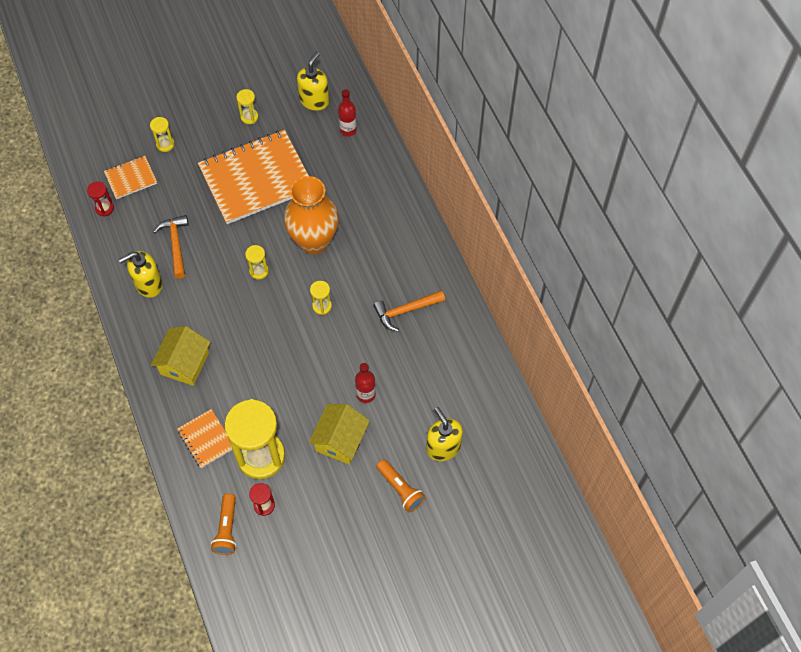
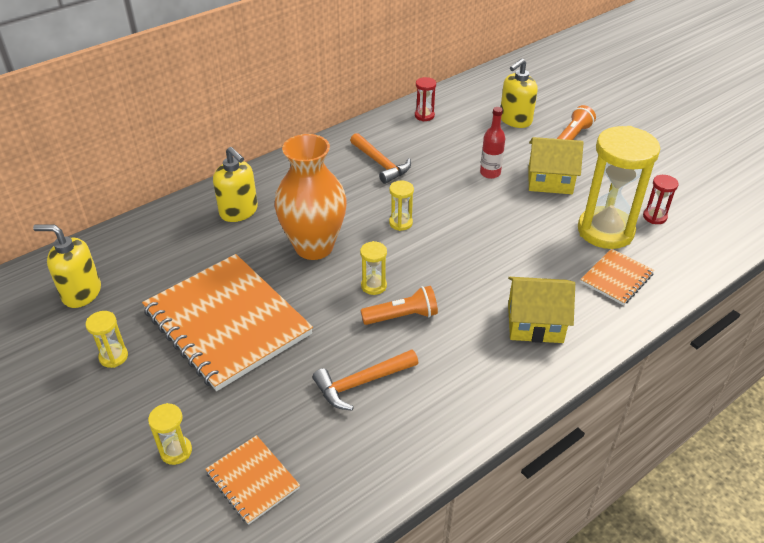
camera: 105 degrees left, 20 degrees down
(104, 208) = (321, 500): red hourglass -> red hourglass (424, 116)
(148, 284) = (438, 396): yellow soap dispenser -> yellow soap dispenser (239, 211)
(227, 529) = (700, 237): orange flashlight -> orange flashlight (402, 316)
(348, 130) = (133, 251): red bottle -> none

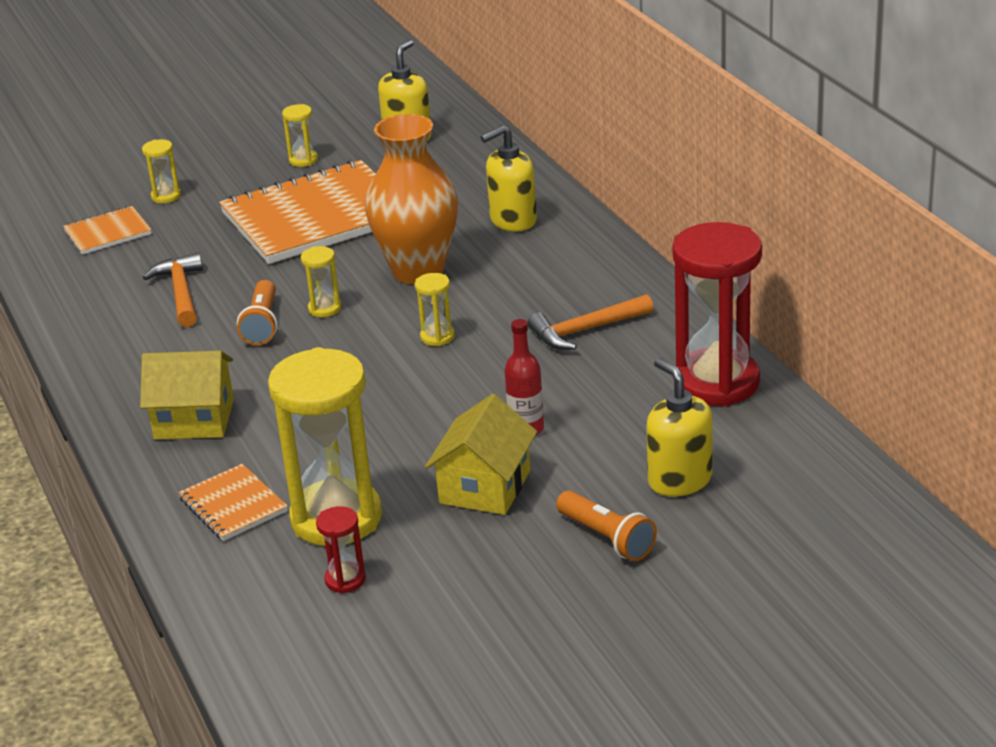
camera: 105 degrees right, 10 degrees down
(424, 116) = (717, 382): red hourglass -> red hourglass, size x2.34
(535, 323) = (194, 419): yellow house -> yellow house turned 75 degrees clockwise

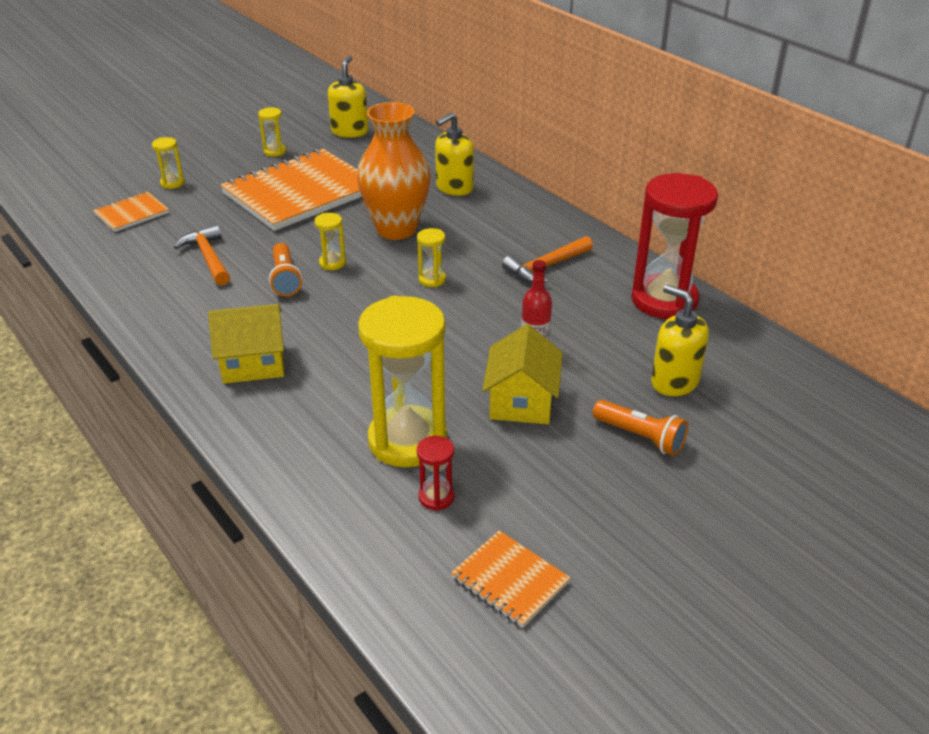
camera: 15 degrees left, 5 degrees up
(233, 505) = (312, 437): orange notebook -> orange notebook (510, 580)

